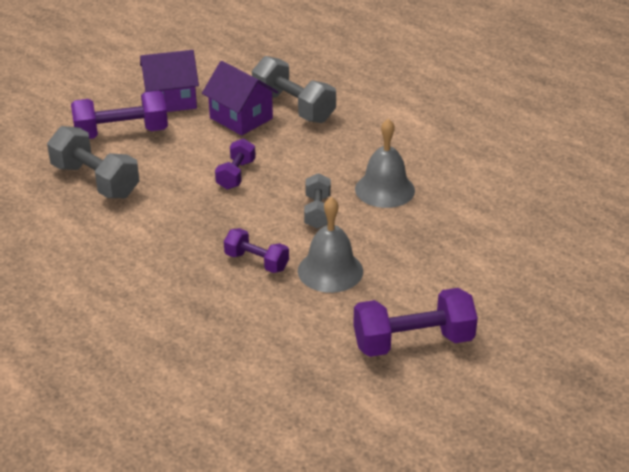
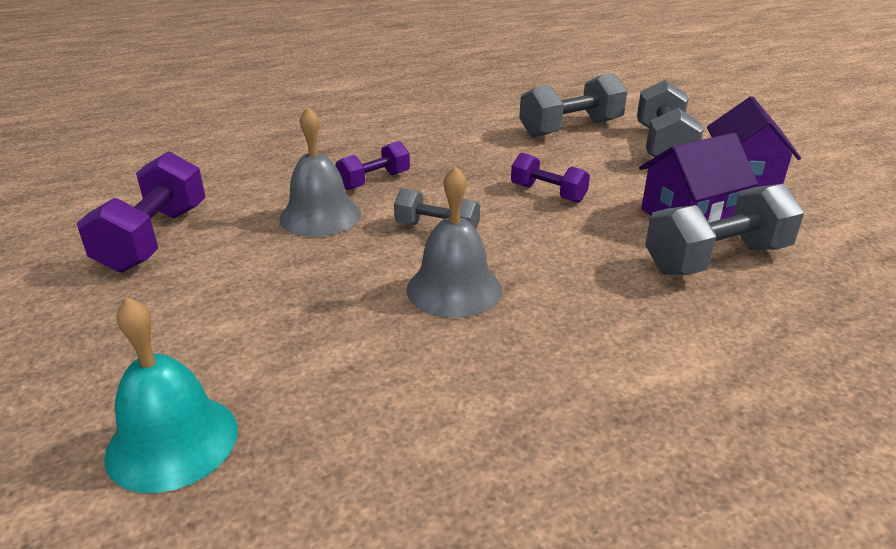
camera: 110 degrees right, 5 degrees down
(121, 133) = (663, 147): purple dumbbell -> grey dumbbell
(565, 241) = (172, 441): none -> turquoise bell

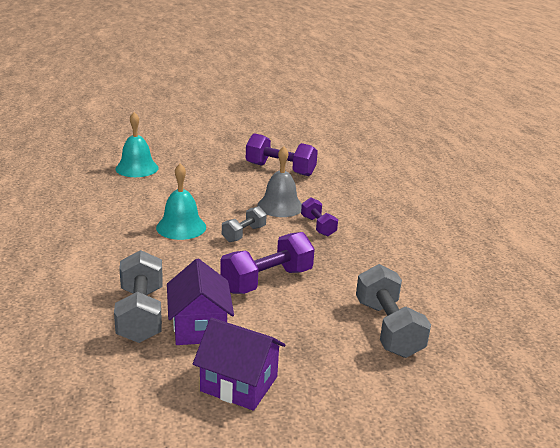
camera: 105 degrees right, 5 degrees down
(454, 289) = (181, 227): grey bell -> turquoise bell
(548, 193) = (267, 281): purple dumbbell -> purple dumbbell, size x1.68
(663, 147) = (326, 367): grey dumbbell -> none

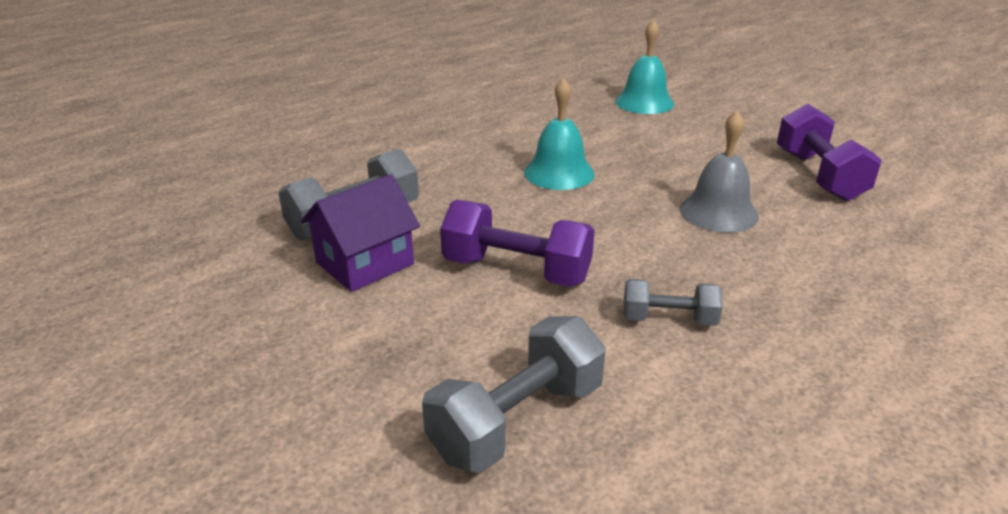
camera: 60 degrees right, 5 degrees up
(239, 384) = (274, 332): purple house -> none
(244, 234) = (604, 214): grey dumbbell -> grey dumbbell (669, 319)
(318, 226) = (714, 259): purple dumbbell -> none

